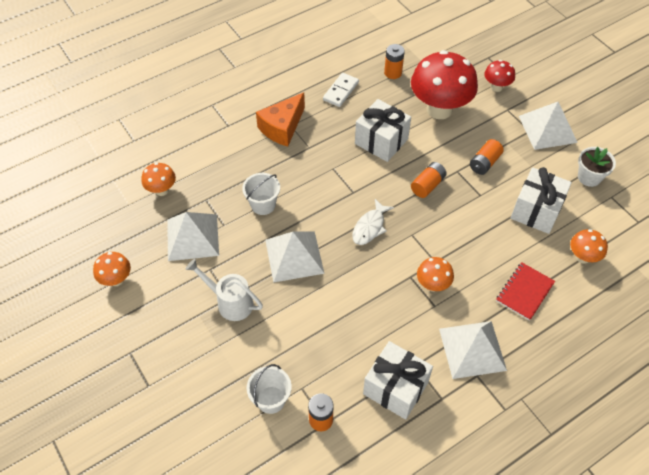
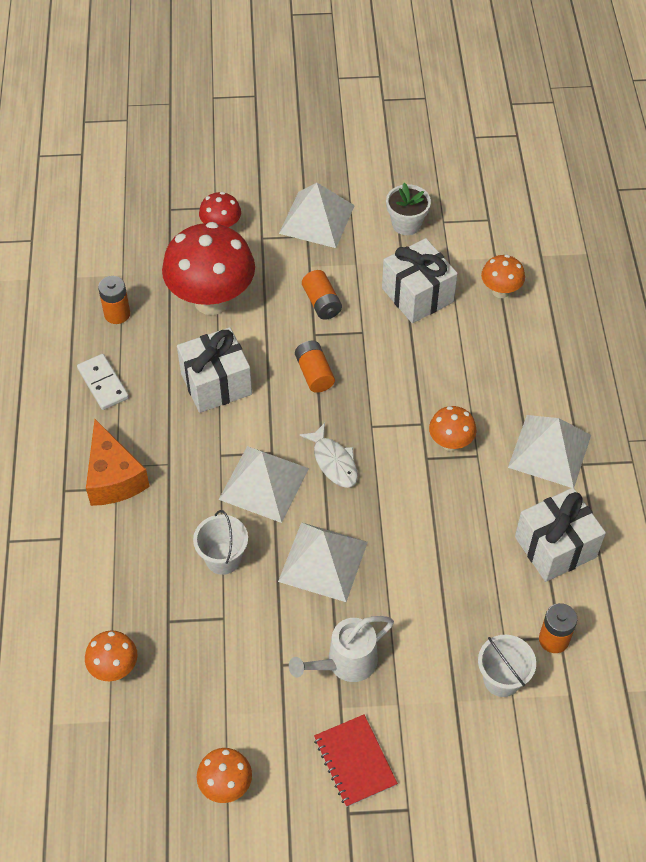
camera: 60 degrees left, 0 degrees up
(192, 237) = (218, 663): white pyramid -> white pyramid (264, 483)
(524, 292) = (510, 365): red notebook -> red notebook (355, 761)

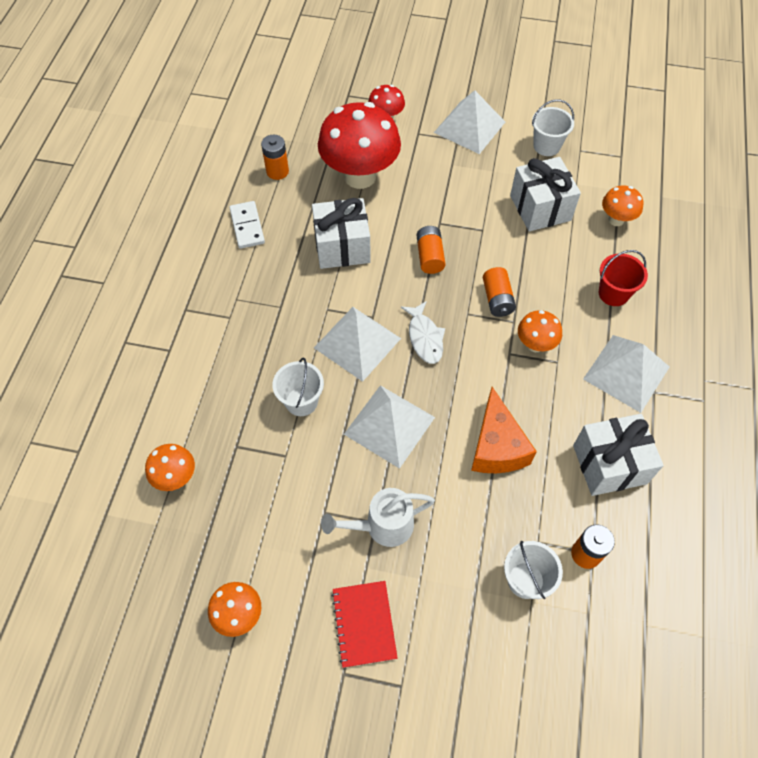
camera: 15 degrees right, 5 degrees up
(114, 477) = (230, 308): orange cheese -> orange cheese (496, 446)
(321, 303) = (453, 197): orange battery -> orange battery (497, 299)
(406, 224) = (546, 146): white flower pot -> white bucket
(517, 371) = (613, 293): none -> red bucket

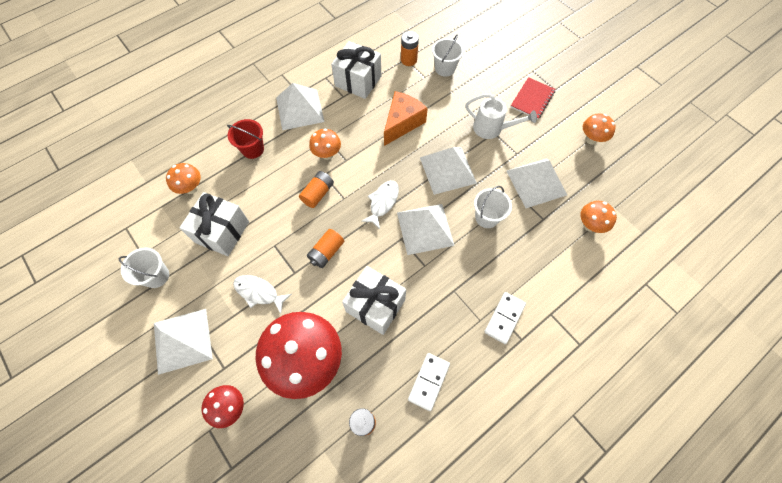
camera: 140 degrees left, 5 degrees up
(214, 316) = (504, 318): none -> white domino
(273, 487) = (536, 182): none -> white pyramid
(451, 190) = (259, 292): none -> white fish

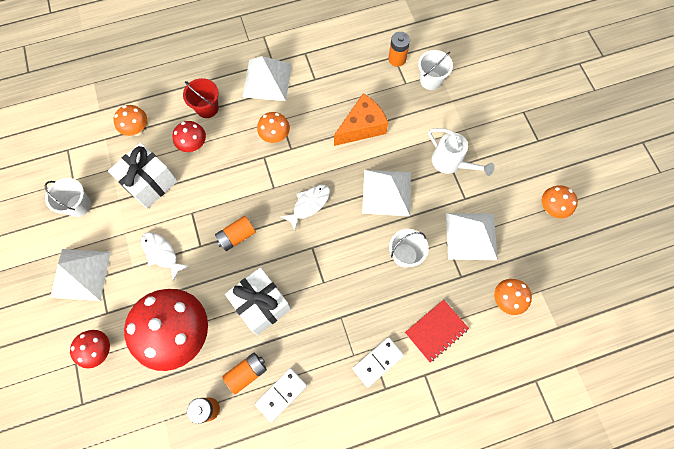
camera: 20 degrees right, 5 degrees up
(253, 185) = (194, 145): none -> red mushroom
(318, 194) = (251, 174): orange battery -> orange battery (247, 373)
(358, 81) = (336, 67): white gift -> none
(425, 228) = (339, 245): white pyramid -> none
(532, 99) = (508, 144): red notebook -> red notebook (436, 331)

